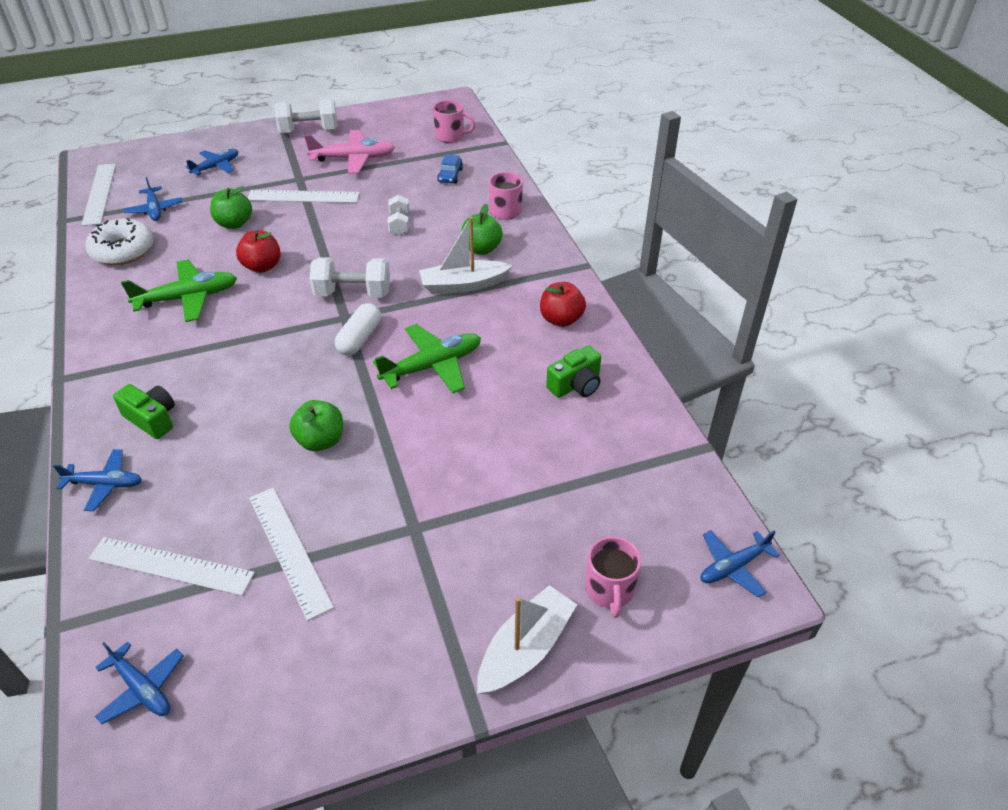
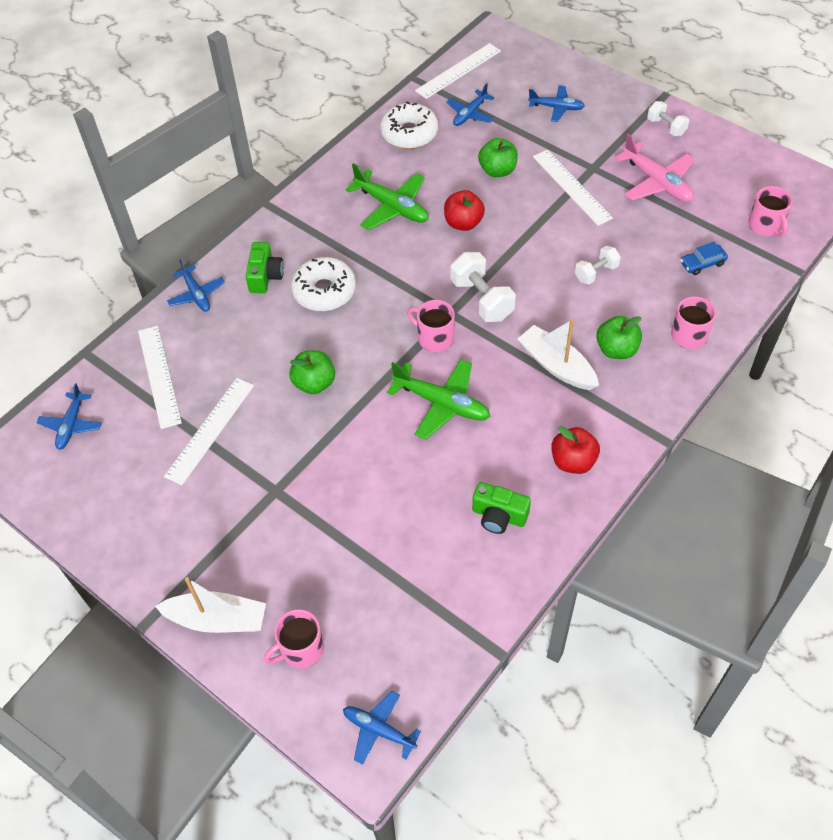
camera: 60 degrees right, 10 degrees up
(224, 385) = (324, 291): none -> white donut
(309, 131) = (666, 127): white dumbbell -> white dumbbell, size x0.62
(359, 338) = (434, 338): white capsule -> pink mug

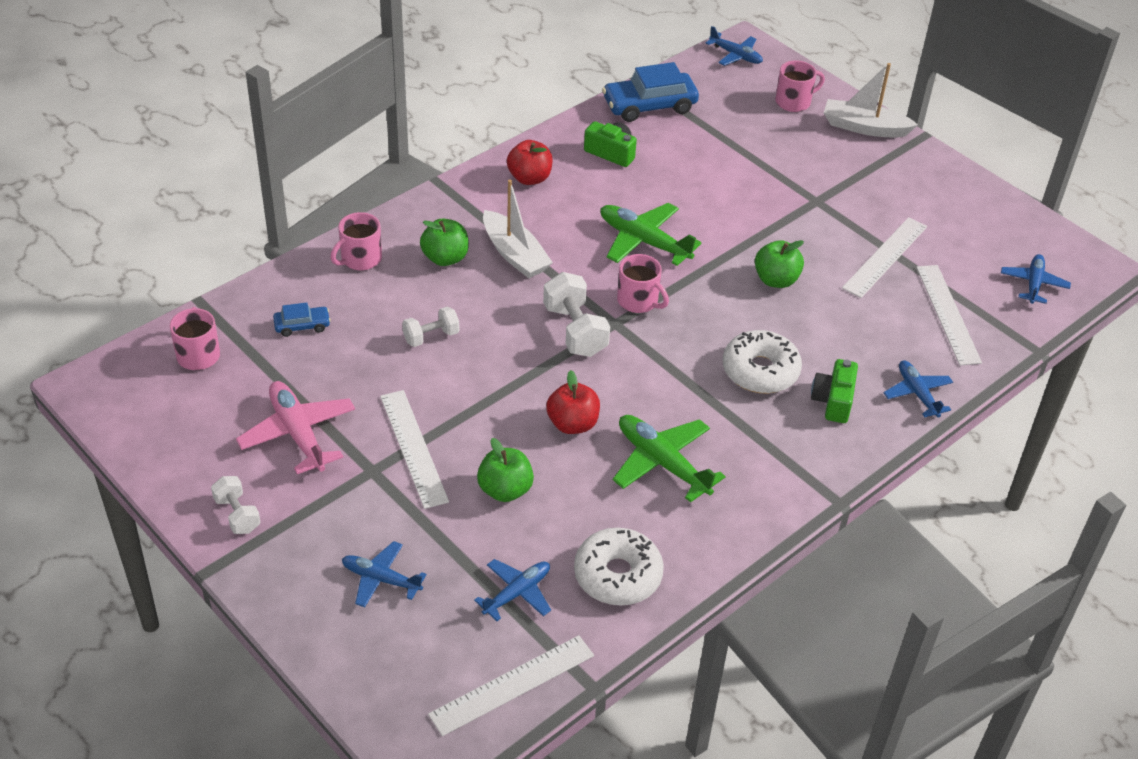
camera: 175 degrees left, 10 degrees down
(472, 603) = (649, 106): none -> blue car

